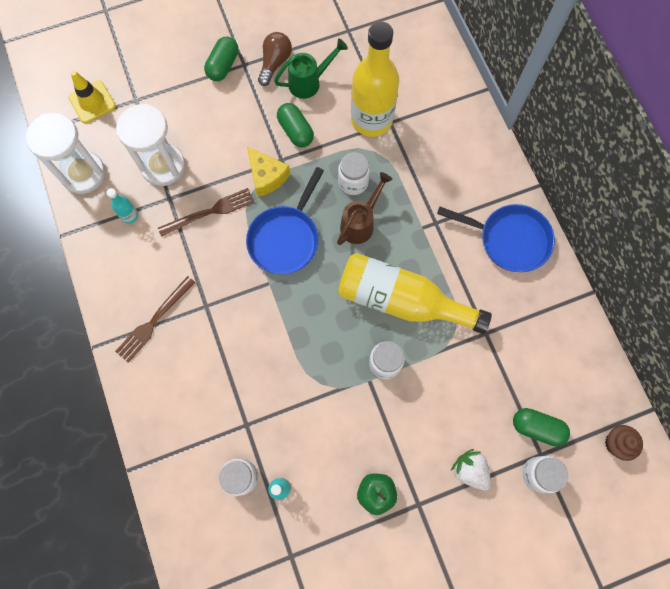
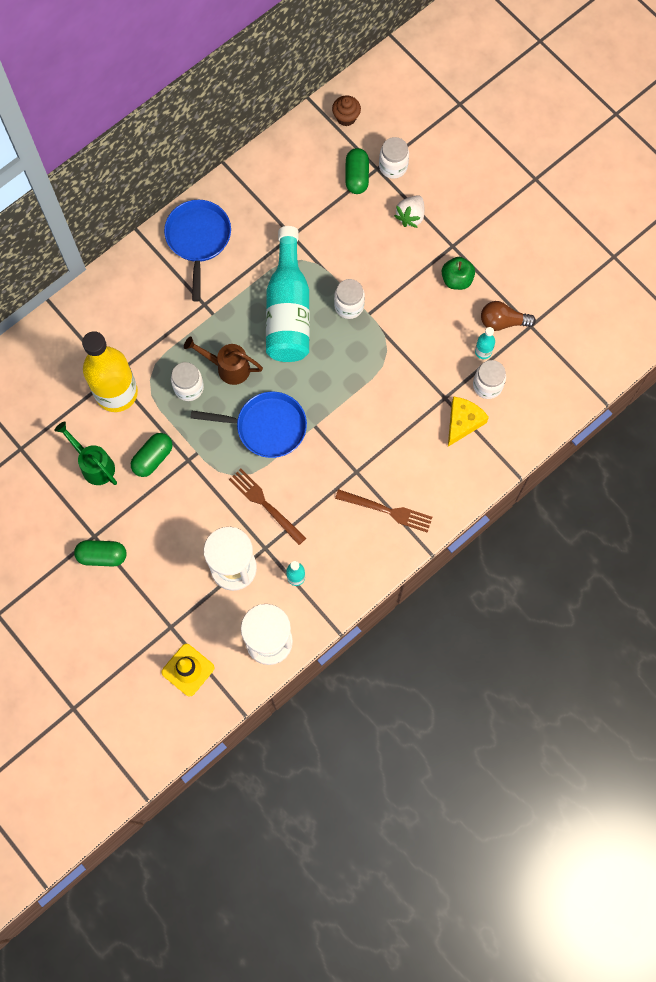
camera: 110 degrees left, 0 degrees up
(266, 176) = (210, 467): yellow cheese -> yellow cheese (463, 422)
(275, 63) = (82, 506): brown light bulb -> brown light bulb (502, 322)
(401, 300) = (288, 310): yellow bottle -> turquoise bottle

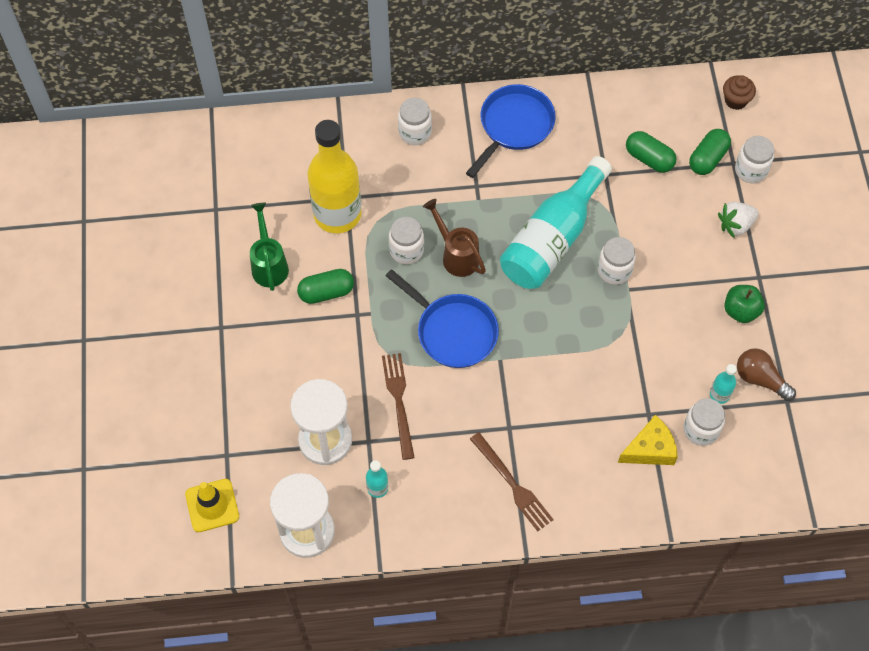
camera: 35 degrees right, 10 degrees down
(102, 556) = (214, 349): green capsule -> green capsule (649, 159)
(128, 291) = (415, 132): none -> white jar

